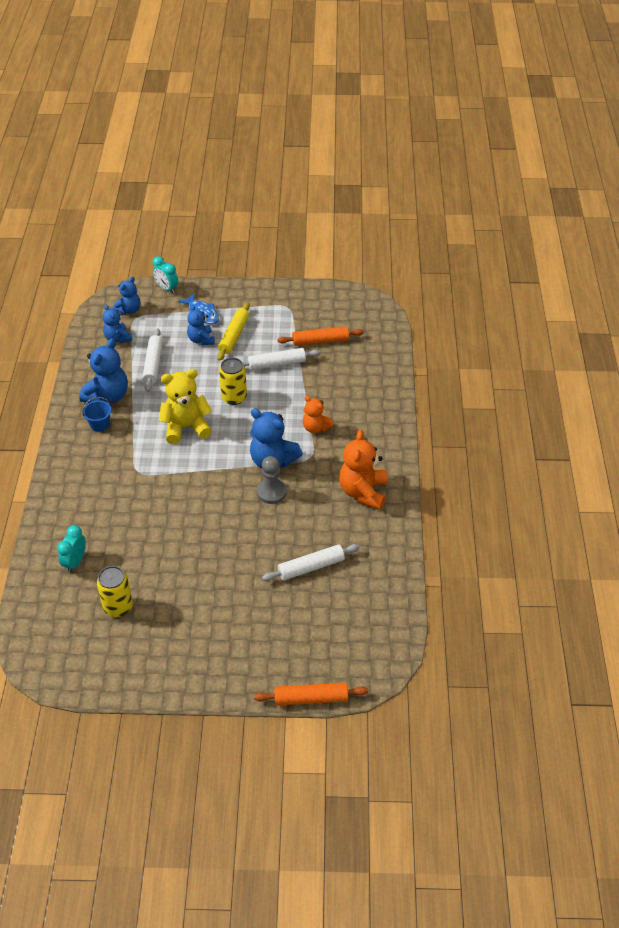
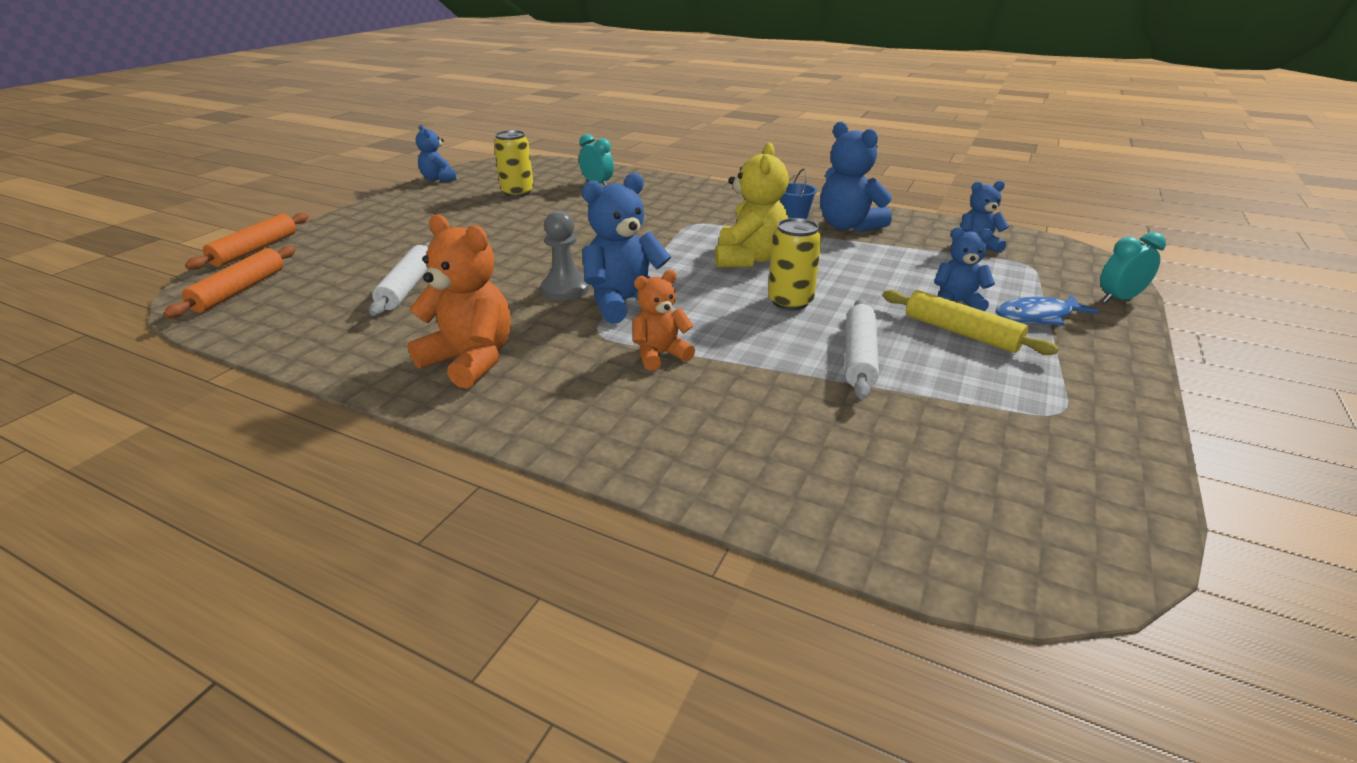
camera: 115 degrees right, 15 degrees down
(129, 310) = (1050, 263): blue teddy bear -> blue teddy bear (439, 179)
(153, 364) = (903, 260): white rolling pin -> none
(320, 341) = (916, 426): orange rolling pin -> orange rolling pin (239, 290)

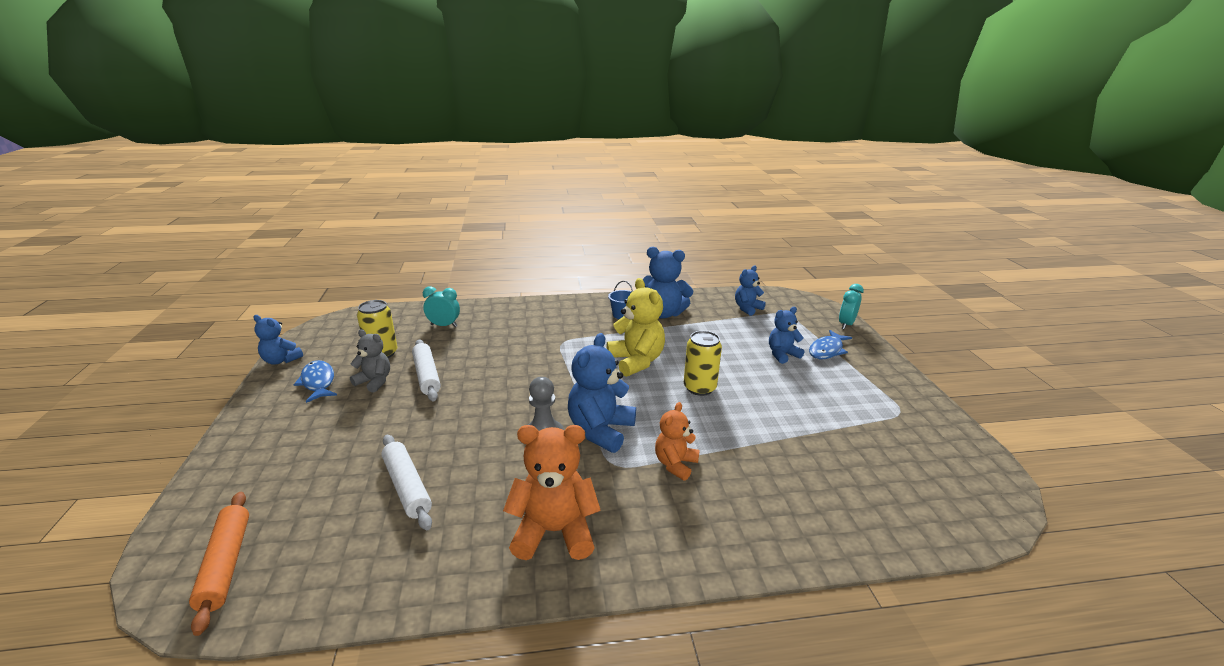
camera: 35 degrees left, 5 degrees down
(255, 250) = (174, 511): orange rolling pin -> none
(444, 200) = (318, 382): none -> blue fish
(484, 210) = (374, 381): none -> grey teddy bear
(858, 356) = (780, 415): white rolling pin -> white rolling pin (426, 376)
(961, 332) = (807, 376): yellow rolling pin -> none

